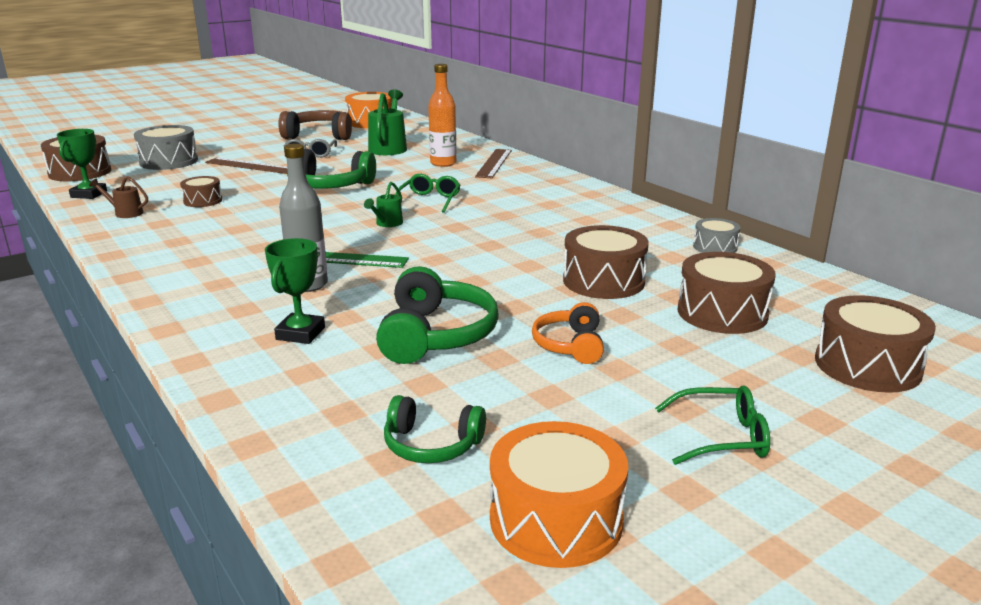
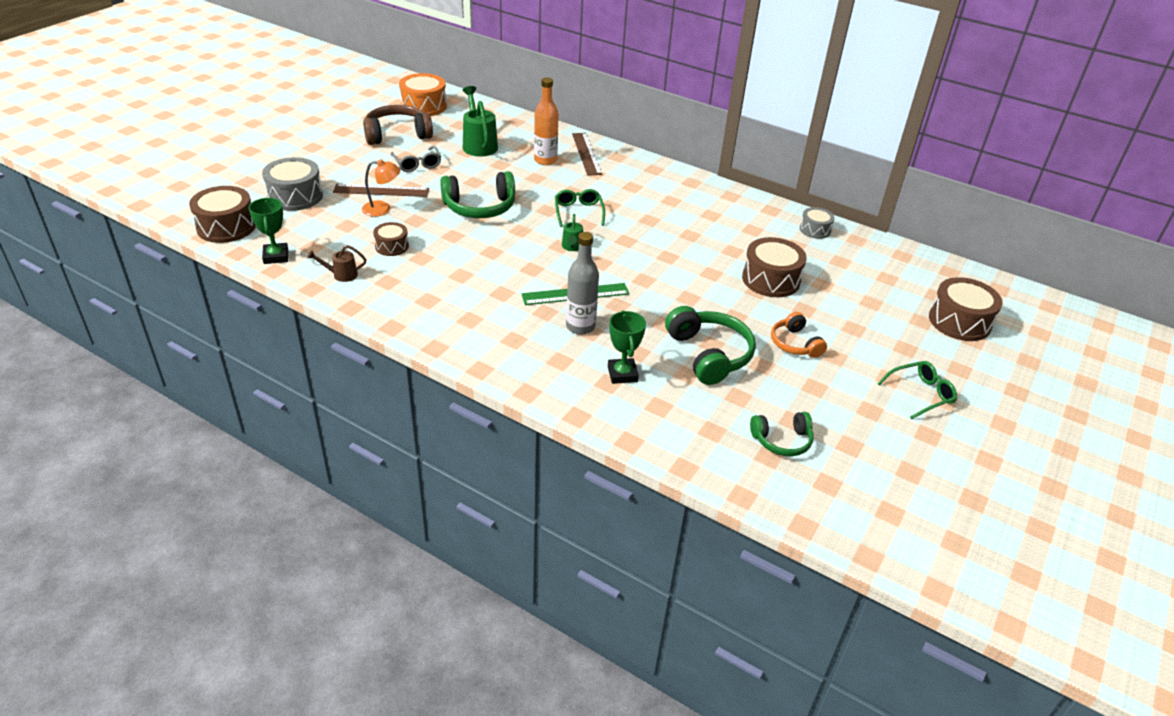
camera: 25 degrees left, 15 degrees up
(233, 177) = (382, 209): none -> orange lamp
(556, 519) = (881, 470): orange drum -> none
(722, 313) = (859, 294): brown drum -> none

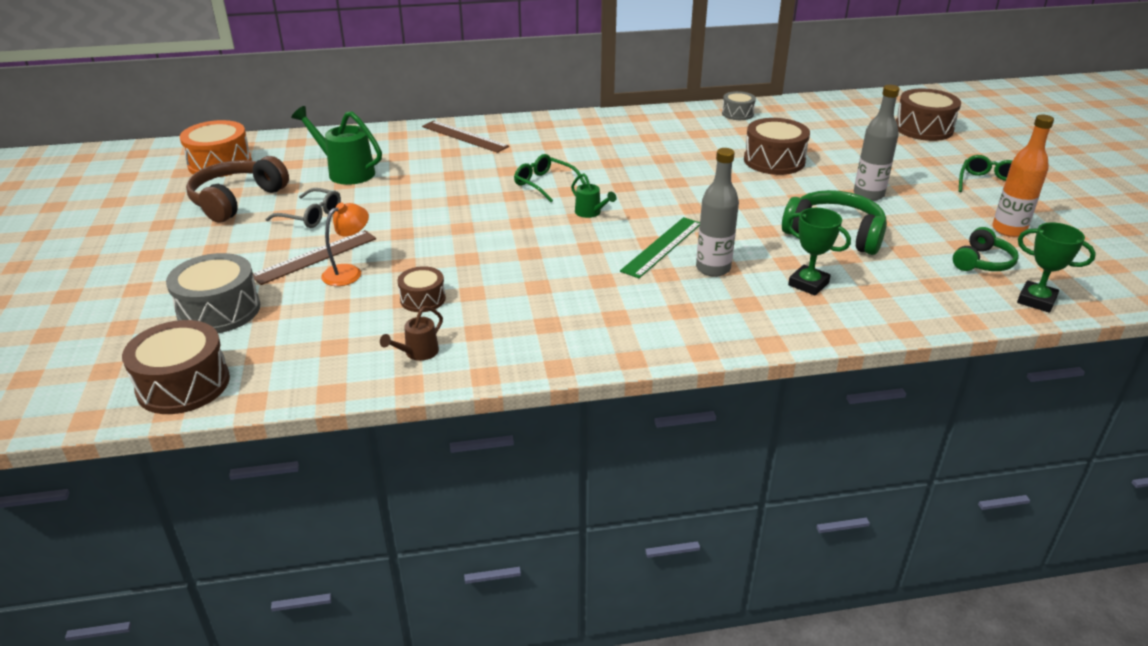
camera: 40 degrees left, 5 degrees down
(276, 256) = (307, 378): green trophy -> green trophy (1036, 300)
(480, 207) = (447, 222): green headphones -> none
(545, 160) = (437, 157): orange bottle -> orange bottle (1008, 230)
(795, 344) = (868, 194): orange headphones -> grey bottle

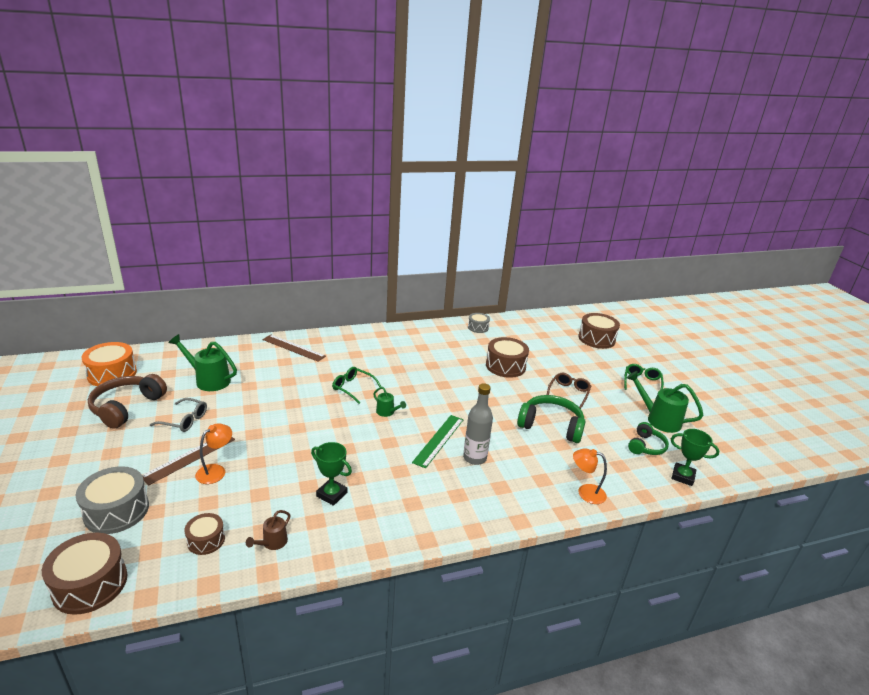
camera: 10 degrees left, 5 degrees down
(423, 299) = (272, 493): brown drum -> brown drum (206, 540)
(808, 284) = (538, 468): green trophy -> green trophy (332, 494)
(868, 194) = (569, 393): grey bottle -> brown glasses
(877, 314) = (585, 492): none -> orange lamp
(1008, 230) = (658, 419): orange bottle -> green watering can

